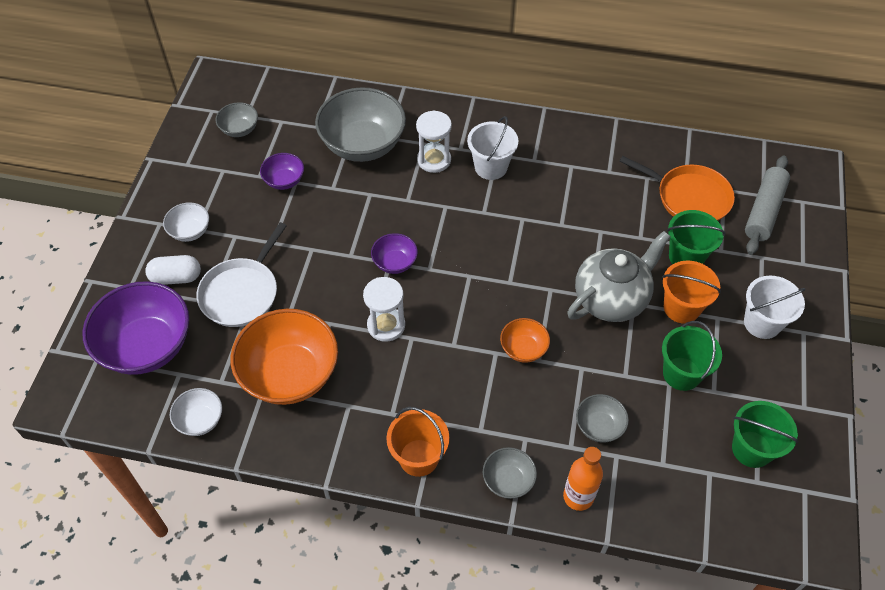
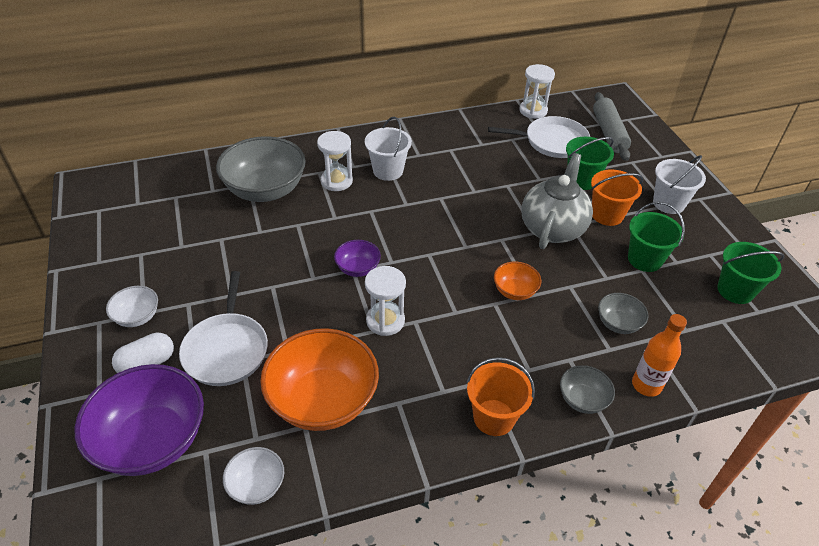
camera: 30 degrees left, 10 degrees down
(239, 129) = (137, 216): grey bowl -> none
(284, 181) = (209, 241): purple bowl -> none
(689, 197) = (552, 142): orange pan -> white pan
(697, 150) = (533, 111): none -> white hourglass

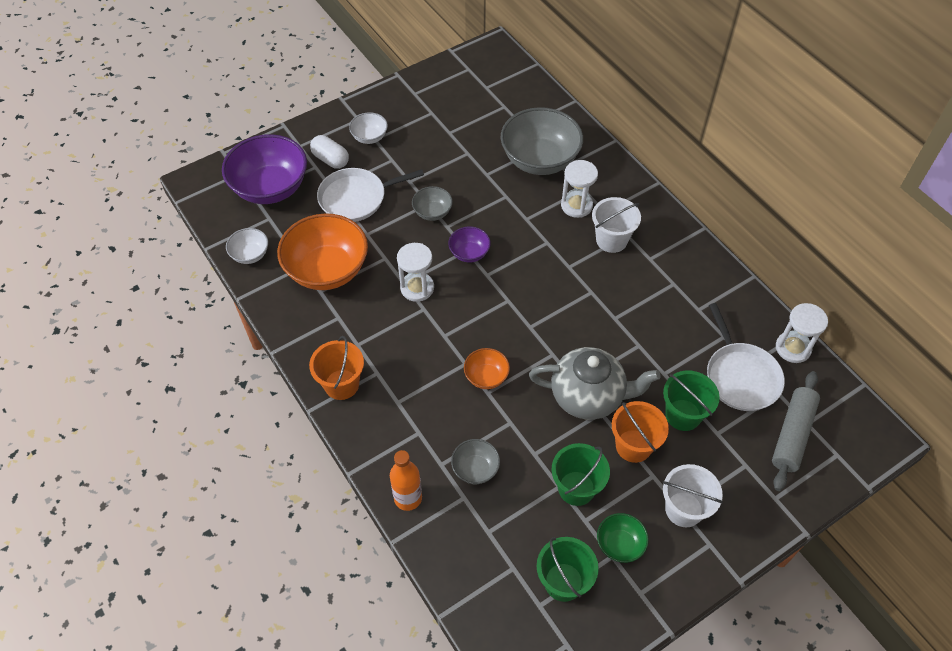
camera: 75 degrees right, 10 degrees up
(582, 399) = (377, 447): grey bowl -> grey bowl (432, 212)
(609, 133) = (792, 434): grey rolling pin -> grey rolling pin turned 45 degrees counterclockwise
(699, 247) = (620, 544): none -> green bowl

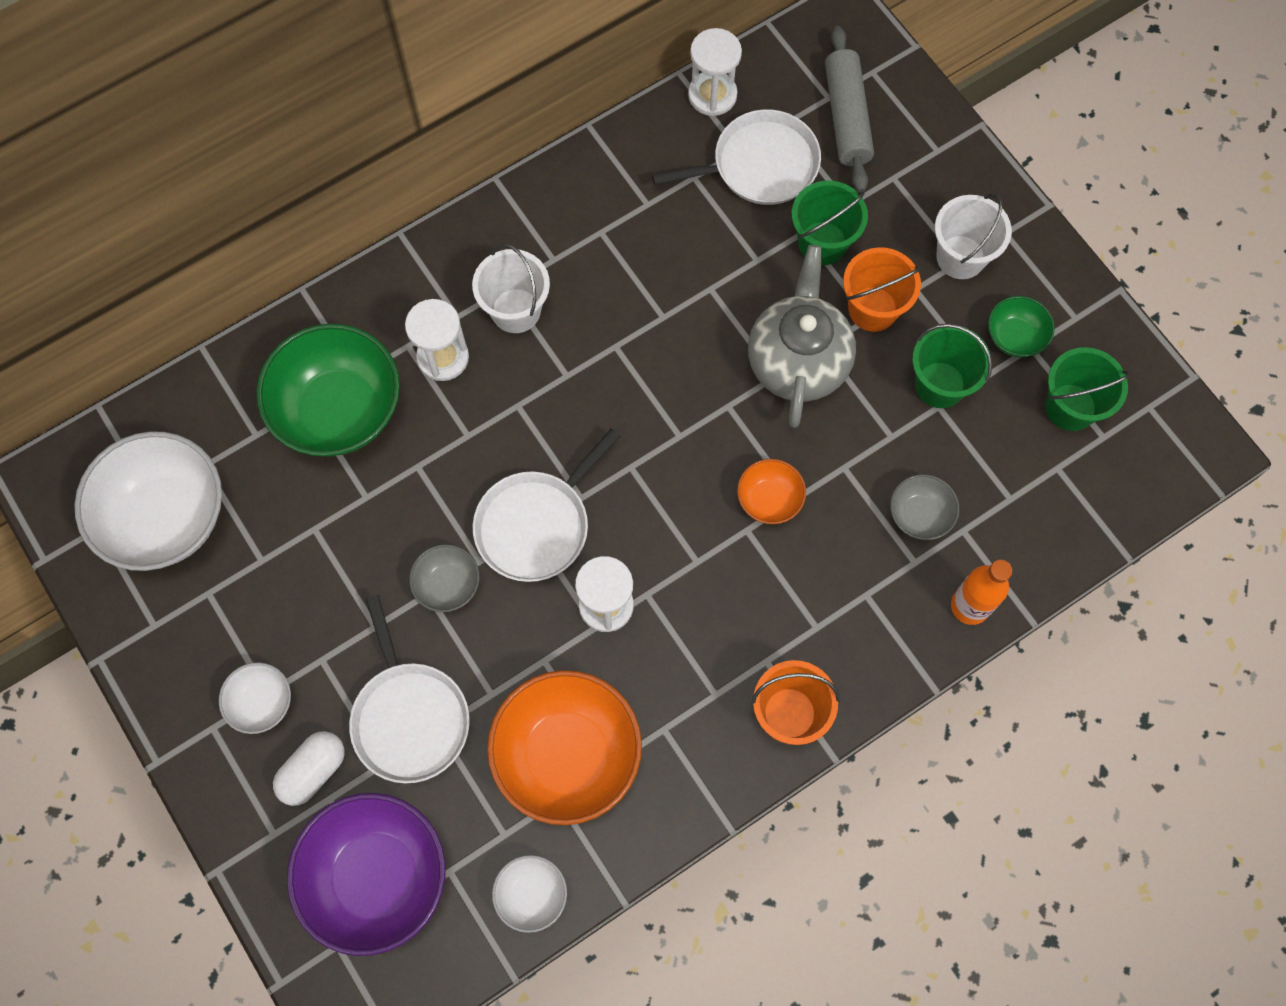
camera: 90 degrees left, 15 degrees up
(469, 253) = (537, 524): purple bowl -> white pan
(474, 94) = (166, 517): none -> white bowl
(540, 160) = (339, 410): grey bowl -> green bowl
(792, 434) = (846, 117): grey rolling pin -> grey rolling pin turned 60 degrees clockwise

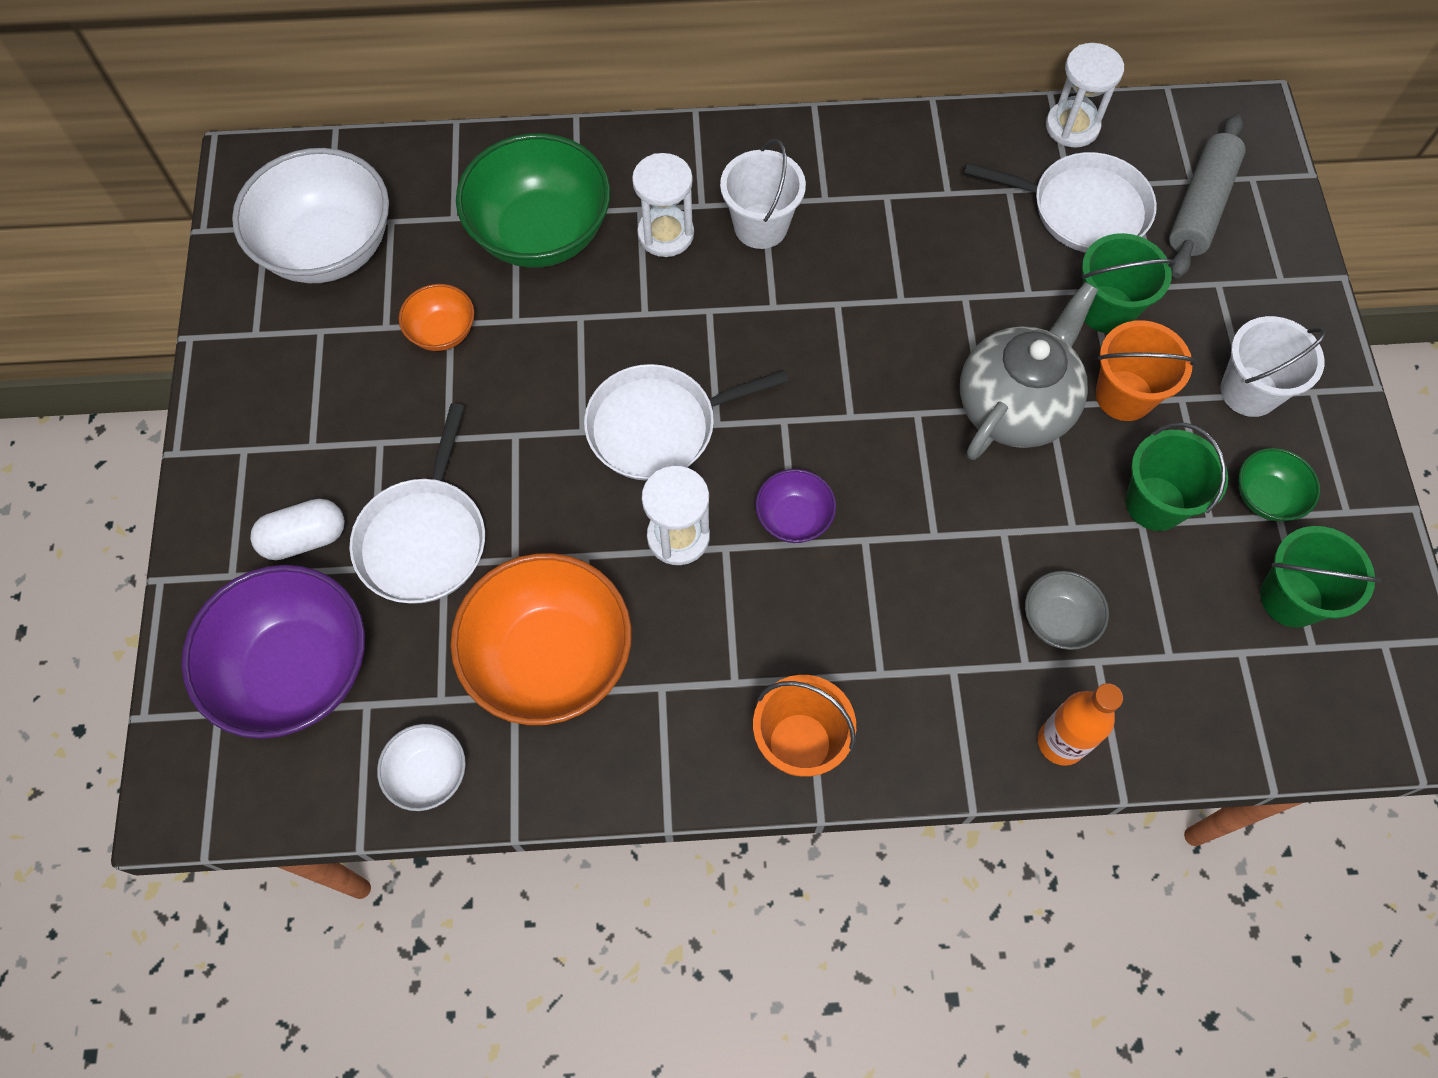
camera: 30 degrees right, 5 degrees down
(261, 703) = (301, 451): white bowl -> none
(447, 585) = (539, 437): grey bowl -> none
(684, 542) = (794, 518): none -> purple bowl
(769, 499) = (905, 522): orange bowl -> orange bowl (442, 332)

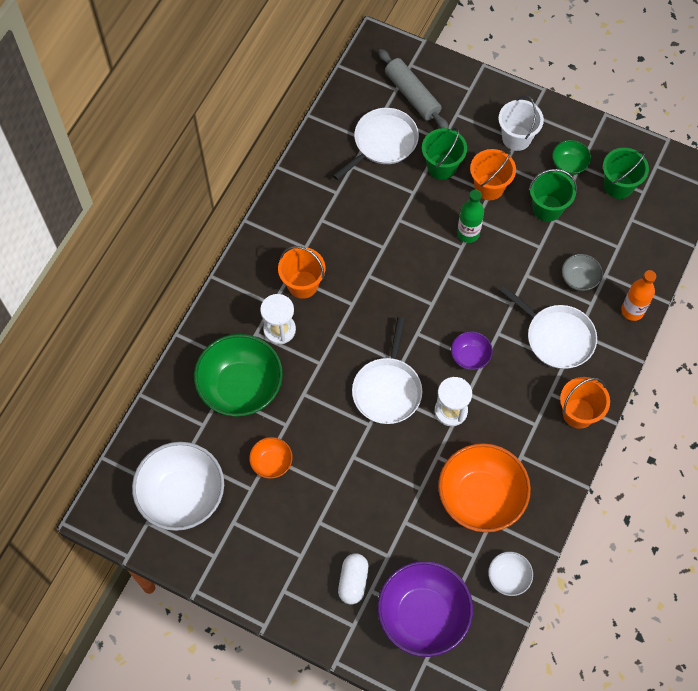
camera: 60 degrees left, 0 degrees up
(424, 538) = (386, 525): white pan -> white pan (557, 337)
(760, 226) = (302, 284): white bucket -> orange bucket
(1015, 406) = (468, 233): grey teapot -> green bottle
(1072, 126) = (334, 118): white hourglass -> none

